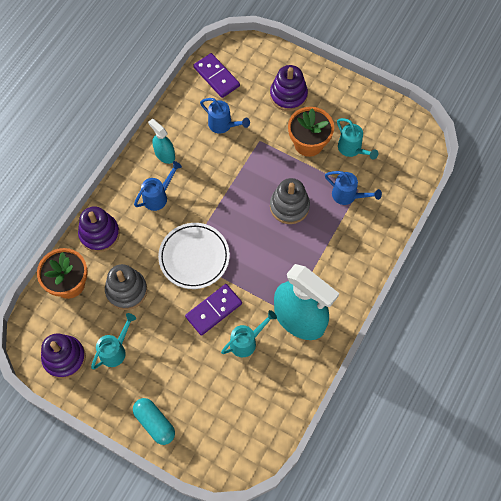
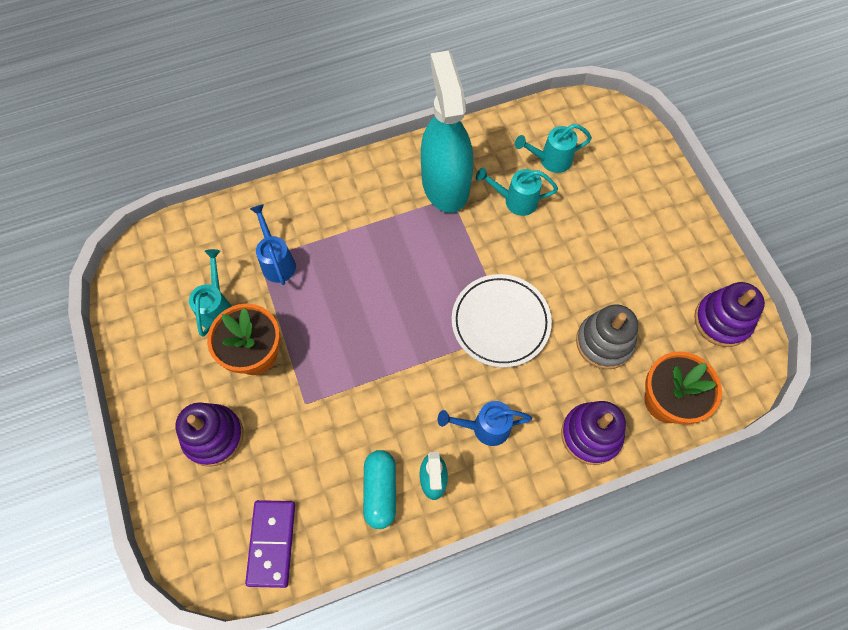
camera: 140 degrees left, 0 degrees up
(115, 350) = (659, 288): turquoise watering can -> turquoise watering can (550, 160)
(154, 423) = (664, 195): turquoise capsule -> turquoise capsule (380, 491)
(214, 310) = (524, 253): purple domino -> none
(223, 125) = (328, 461): blue watering can -> none
(289, 206) = (348, 298): grey stacking toy -> none

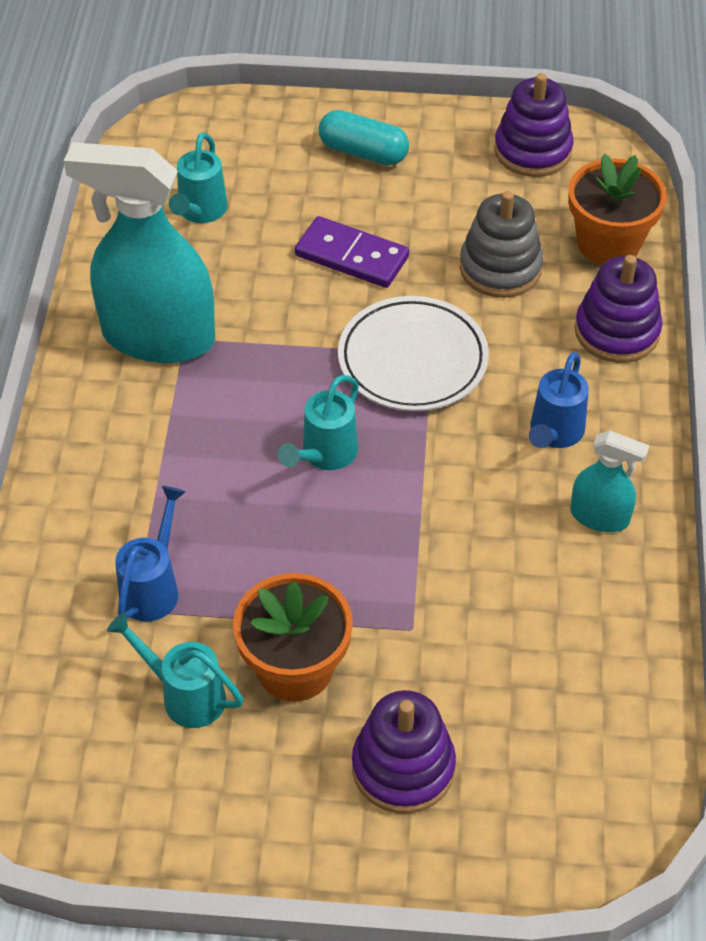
camera: 65 degrees left, 15 degrees down
(271, 543) = (606, 741): purple domino -> purple domino (351, 256)
(277, 261) = (153, 587): blue watering can -> blue watering can turned 105 degrees clockwise
(380, 491) = (588, 582): turquoise capsule -> turquoise capsule (363, 152)
(515, 201) = (238, 272): turquoise watering can -> turquoise watering can (324, 455)

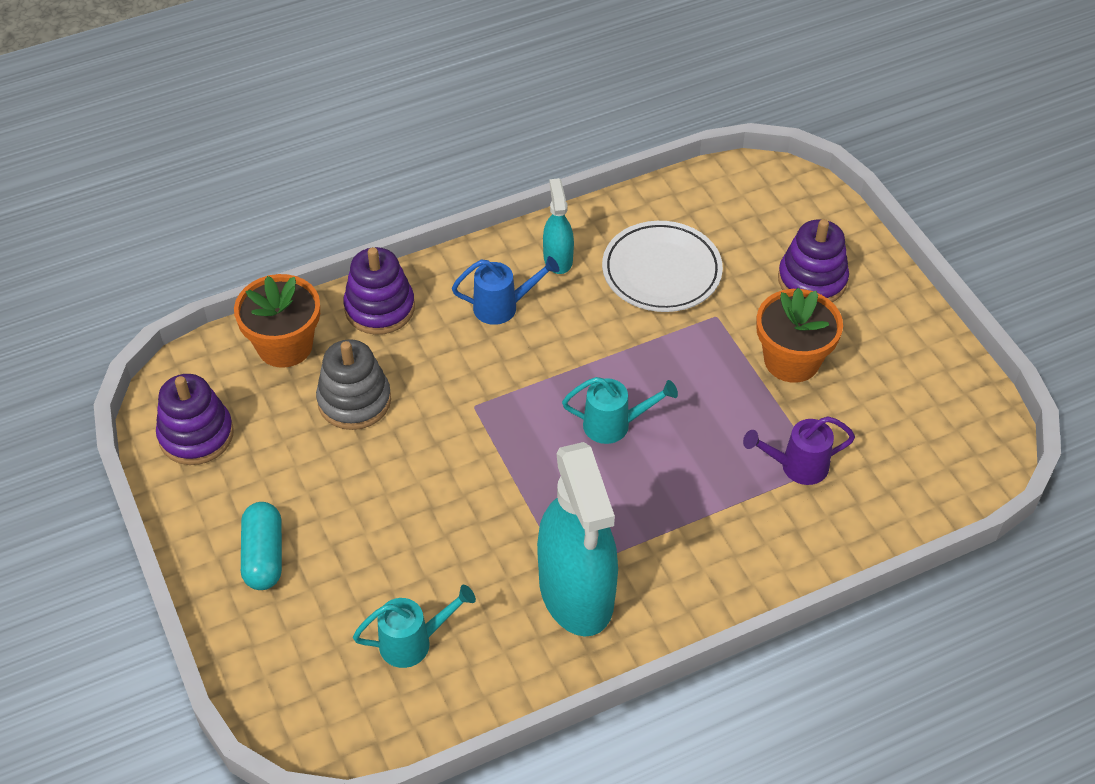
camera: 120 degrees left, 0 degrees up
(153, 587) = (797, 466): blue watering can -> purple watering can
(185, 695) = (857, 406): turquoise watering can -> none
(351, 256) = (400, 503): purple domino -> none
(412, 359) = (487, 414): white plate -> white plate (661, 271)

